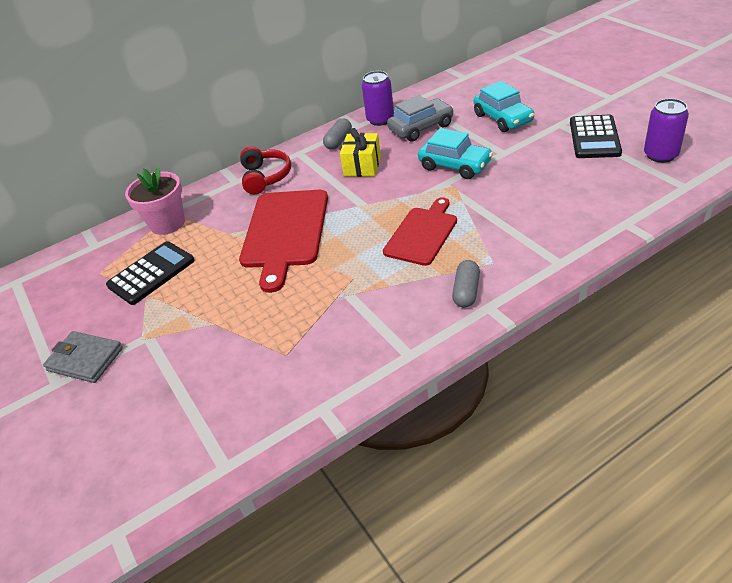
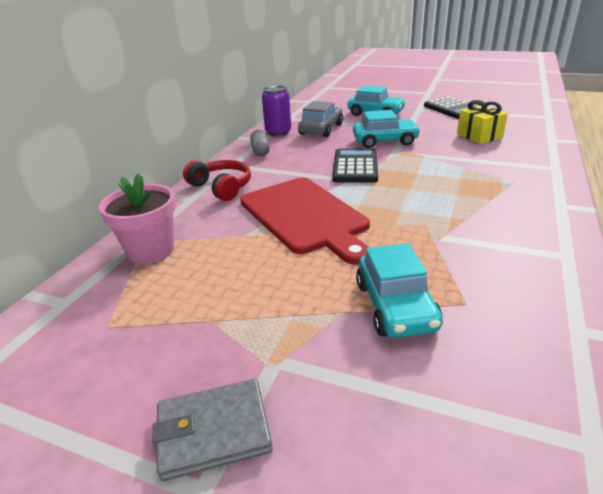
camera: 40 degrees left, 10 degrees down
(151, 273) = (191, 299): black calculator -> black calculator (355, 166)
(245, 335) = (395, 306): none -> turquoise car
(362, 166) = (308, 159): yellow gift -> yellow gift (479, 136)
(422, 234) = (431, 181): red cutting board -> none
(466, 291) = (528, 202): grey capsule -> none
(660, 155) = (507, 108): purple can -> none

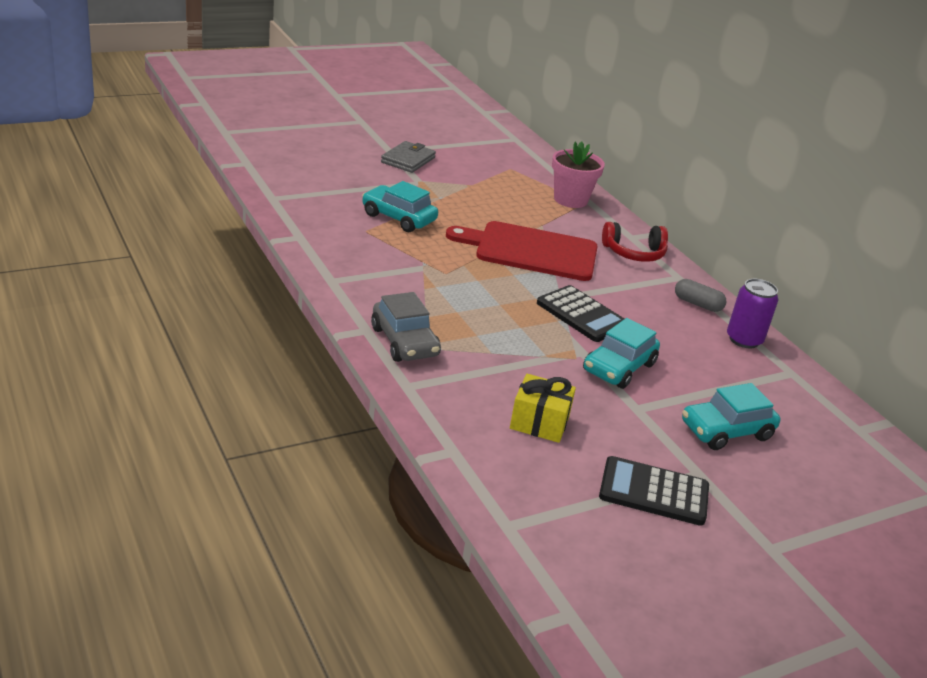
camera: 125 degrees right, 0 degrees up
(321, 129) = (716, 364): grey car -> grey car (404, 342)

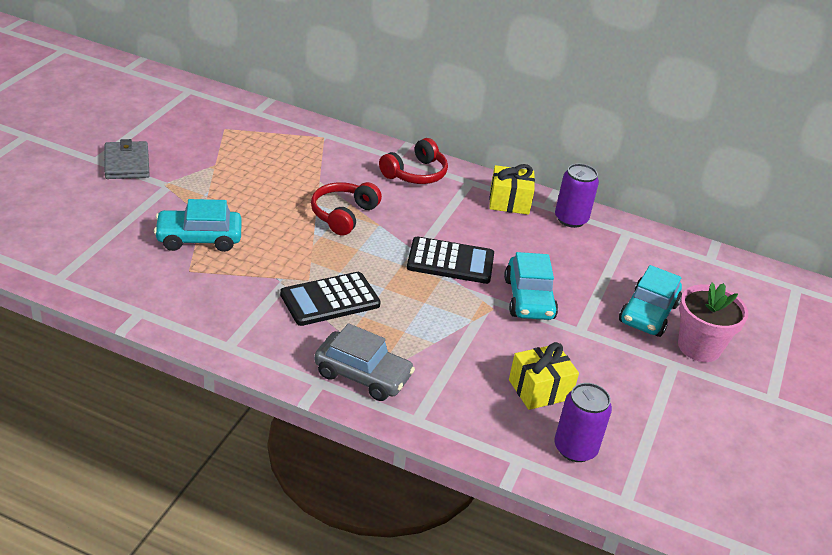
camera: 40 degrees left, 5 degrees up
(514, 471) = (575, 448): none -> purple can
(531, 251) = (343, 215): red cutting board -> red headphones
(570, 200) = (309, 140): pink flower pot -> pink flower pot (699, 347)
(654, 492) = (668, 401): black calculator -> black calculator (330, 300)
(697, 304) = (509, 202): grey capsule -> yellow gift

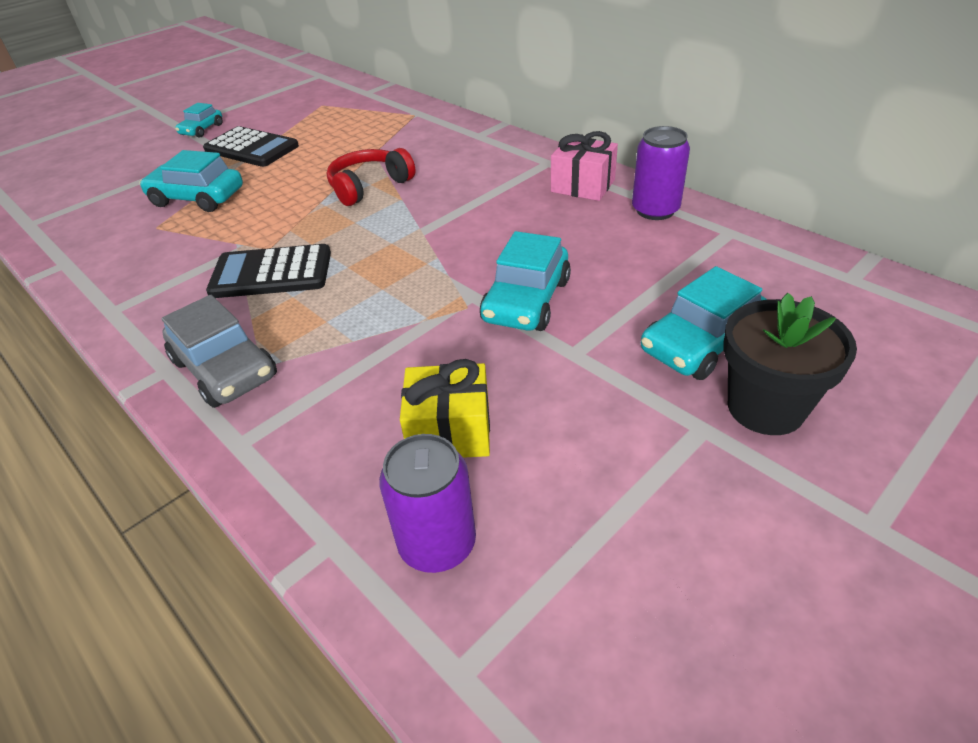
camera: 30 degrees right, 5 degrees up
(127, 163) = (202, 130): grey wallet -> turquoise car
(415, 174) = (487, 151): red headphones -> none
(450, 261) = (454, 245): black calculator -> black calculator (251, 148)
(509, 202) = (583, 186): yellow gift -> pink gift
(699, 347) = (765, 407): pink flower pot -> black flower pot

